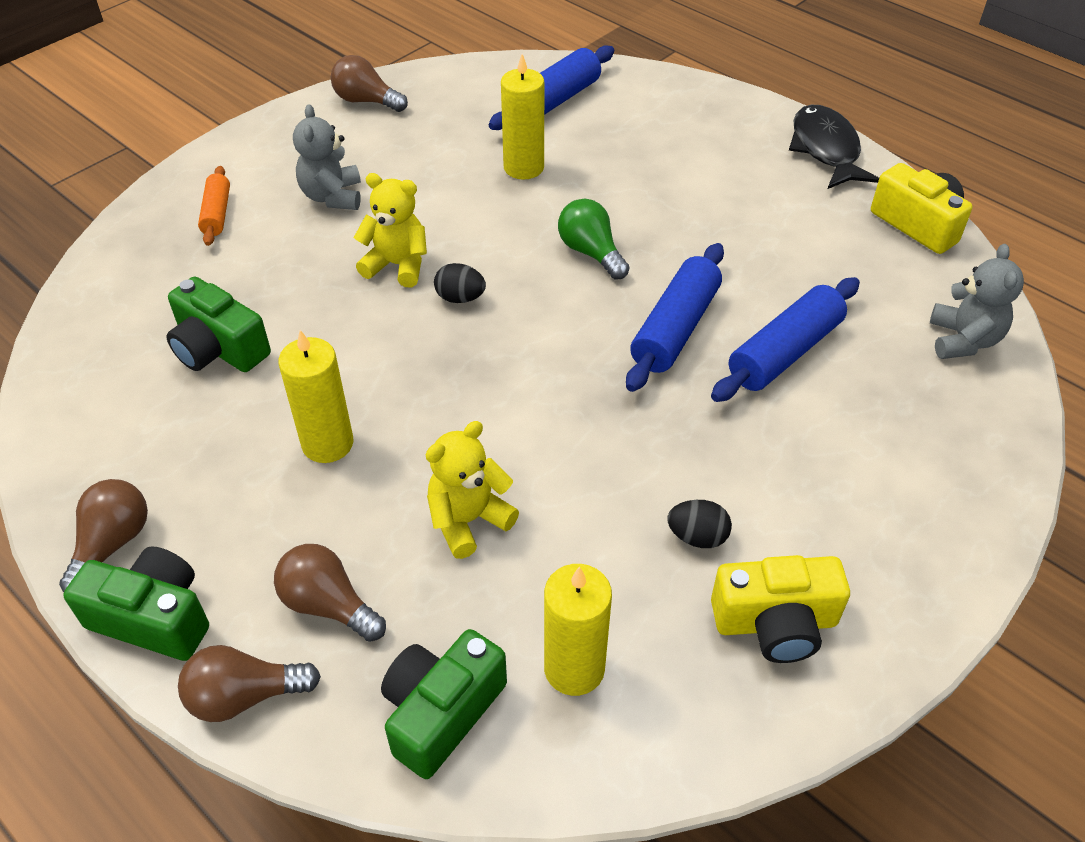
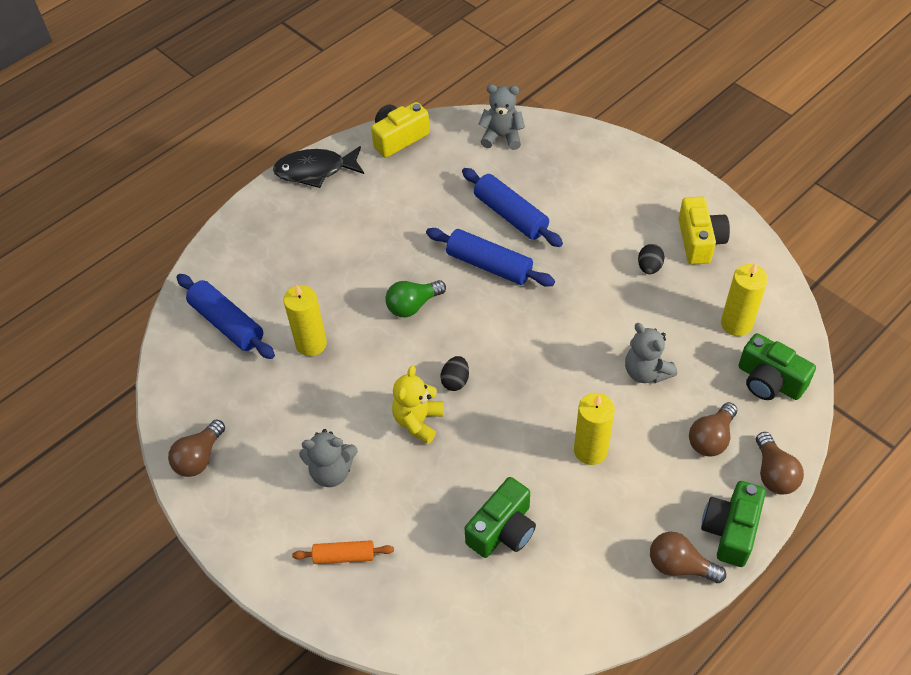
camera: 85 degrees left, 5 degrees up
(468, 520) = (646, 372): yellow teddy bear -> grey teddy bear

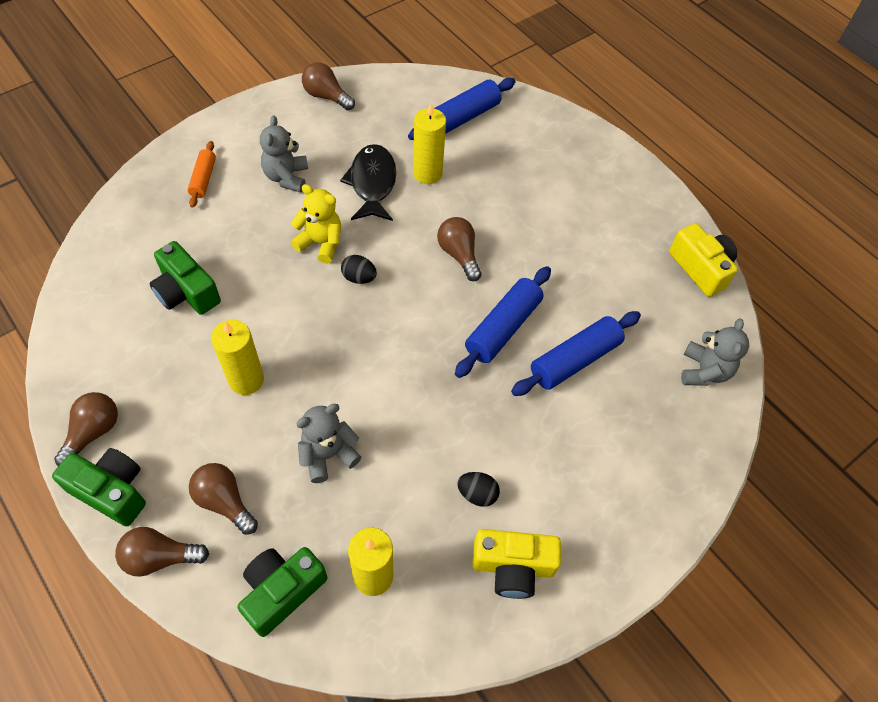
camera: 90 degrees right, 5 degrees up
(315, 170) = (651, 192): black fish -> black fish (372, 183)
(413, 305) = (459, 254): green light bulb -> brown light bulb

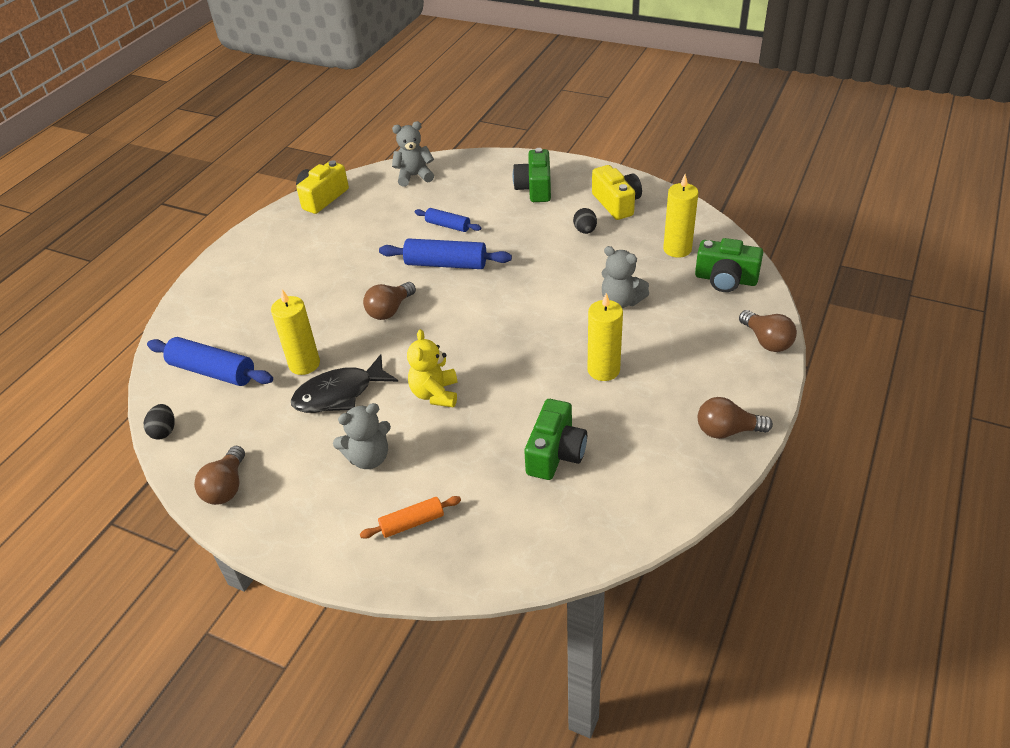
camera: 110 degrees left, 15 degrees down
(111, 491) = (755, 391): green camera -> green camera (535, 188)
(224, 502) = (701, 331): brown light bulb -> none
(359, 278) = (456, 354): black egg -> black egg (164, 431)
(574, 360) = (448, 226): blue rolling pin -> blue rolling pin, size x0.59

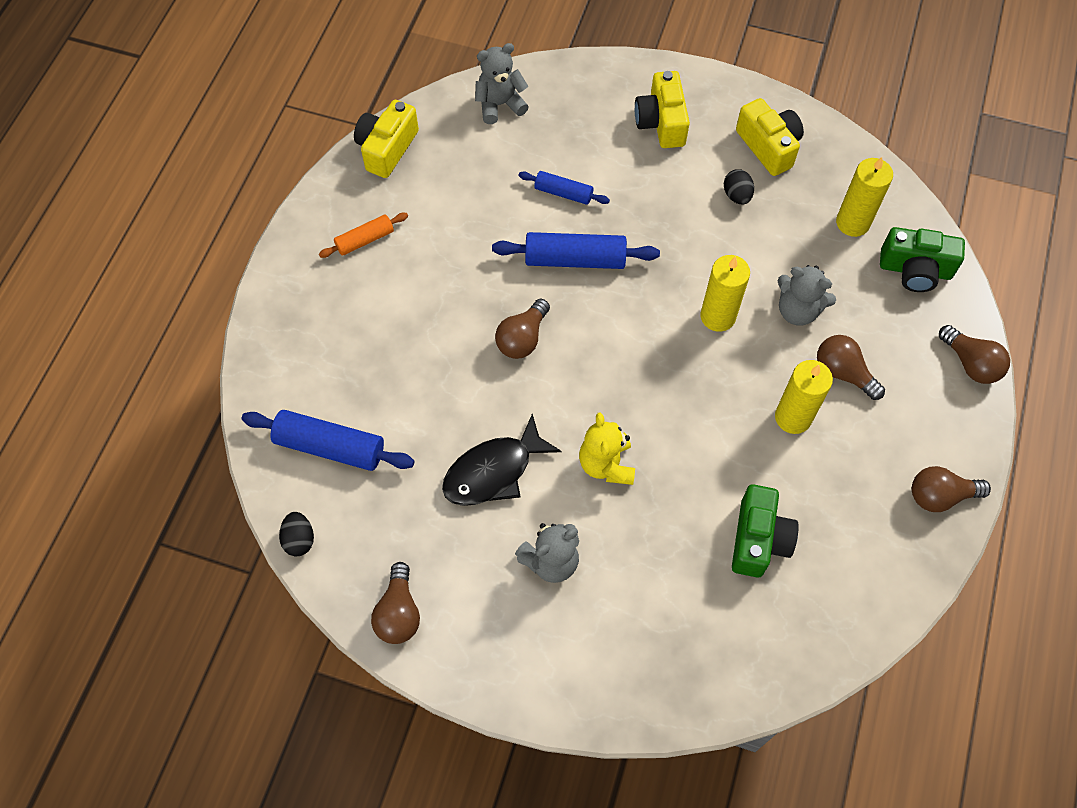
camera: 10 degrees left, 20 degrees up
(304, 364) = (439, 429): yellow candle -> yellow candle (718, 316)
(412, 523) = (620, 644): orange rolling pin -> orange rolling pin (365, 240)
(535, 188) = (661, 122): green camera -> yellow camera
(652, 342) = (843, 373): none -> brown light bulb

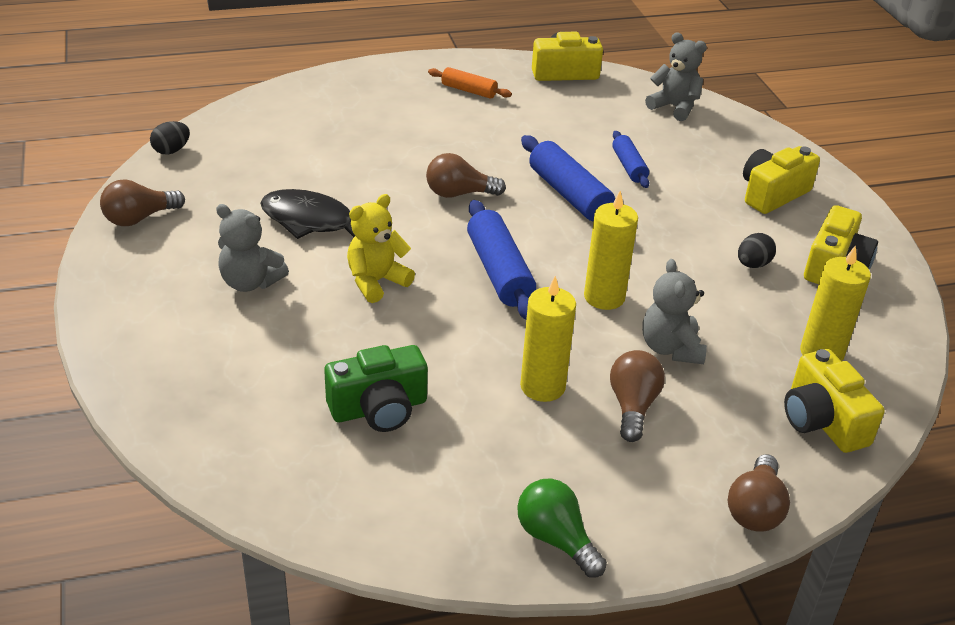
camera: 55 degrees right, 25 degrees down
(330, 447) = (266, 137): blue rolling pin -> blue rolling pin (499, 272)
(915, 270) = (822, 421): green camera -> yellow camera
(940, 496) = (556, 539): brown light bulb -> green light bulb

